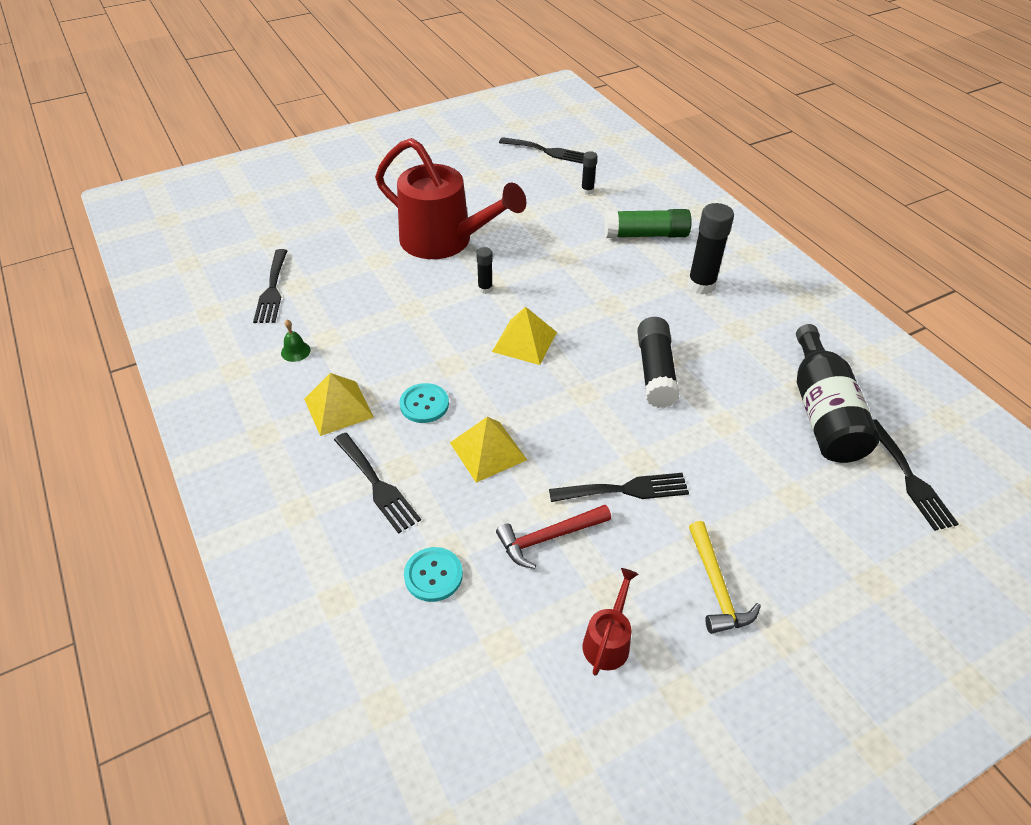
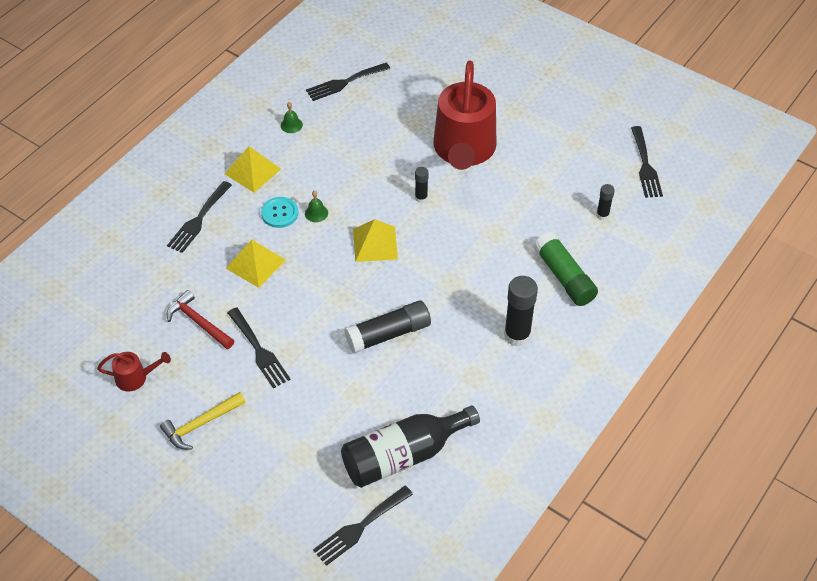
camera: 65 degrees right, 5 degrees up
(433, 575) = (144, 276): turquoise button -> none
(447, 373) = (316, 213): none -> green bell

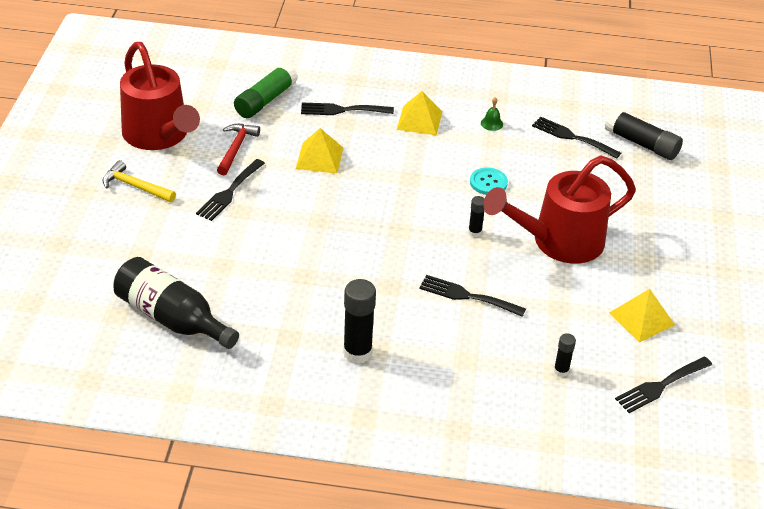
camera: 60 degrees right, 10 degrees down
(136, 378) = (160, 136): red watering can -> red watering can, size x2.36
(279, 213) = (385, 152): turquoise button -> turquoise button (488, 182)
(316, 213) = (403, 173): green bell -> none
(360, 527) = (82, 315): black fork -> black fork (467, 296)
(375, 244) = (396, 221): yellow pyramid -> yellow pyramid (641, 318)
(388, 334) = (299, 264): black glue stick -> black glue stick (641, 143)
(564, 277) = (456, 365): green glue stick -> green glue stick (265, 100)

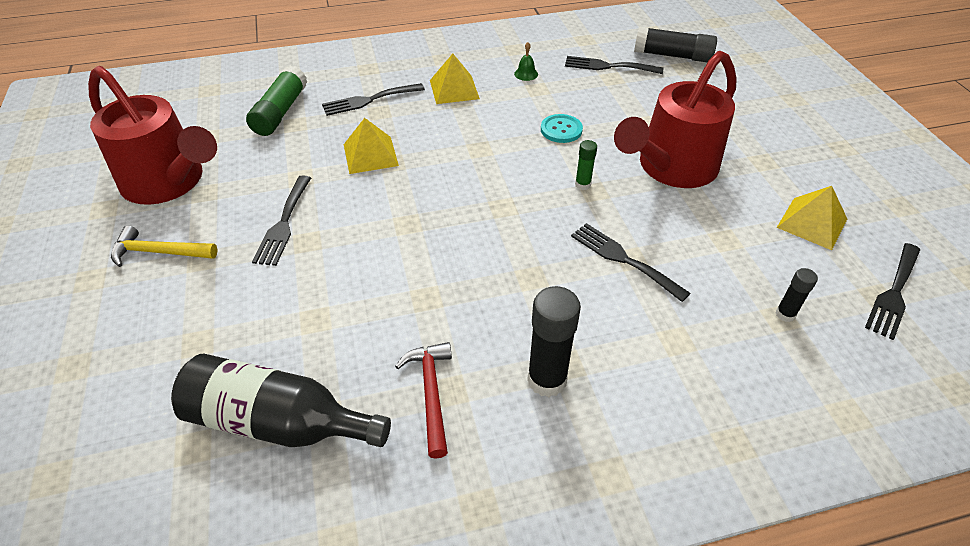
camera: 20 degrees left, 5 degrees up
(236, 148) = (270, 171): red hammer -> red hammer (431, 393)
(467, 296) = (623, 259): black fork -> black fork turned 45 degrees clockwise
(475, 232) = (582, 185): black glue stick -> green glue stick

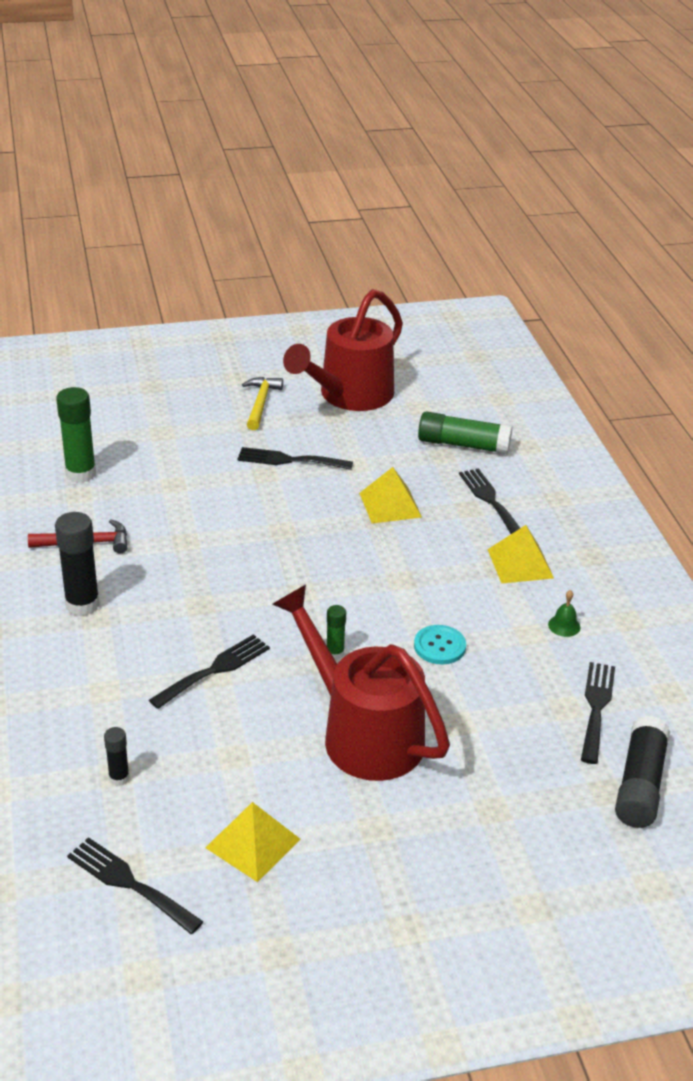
camera: 90 degrees right, 10 degrees down
(278, 422) = (81, 474): black bottle -> green glue stick

